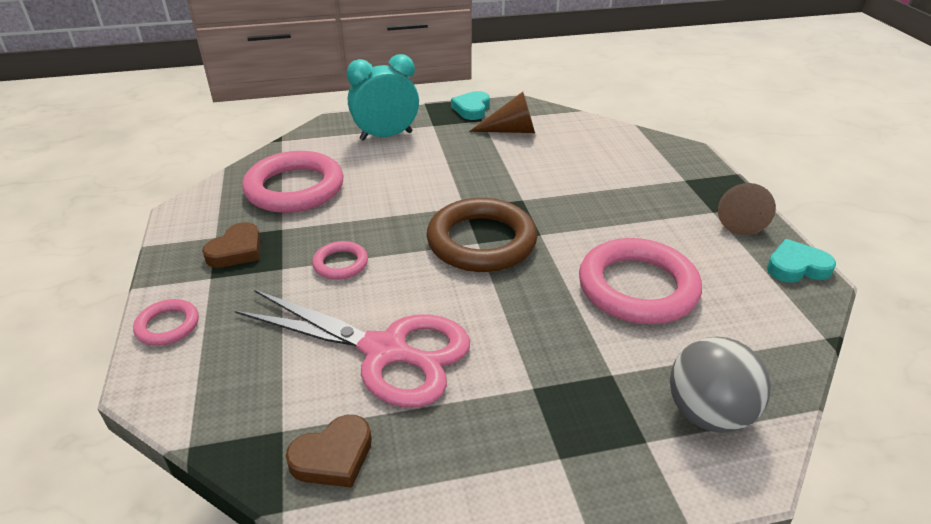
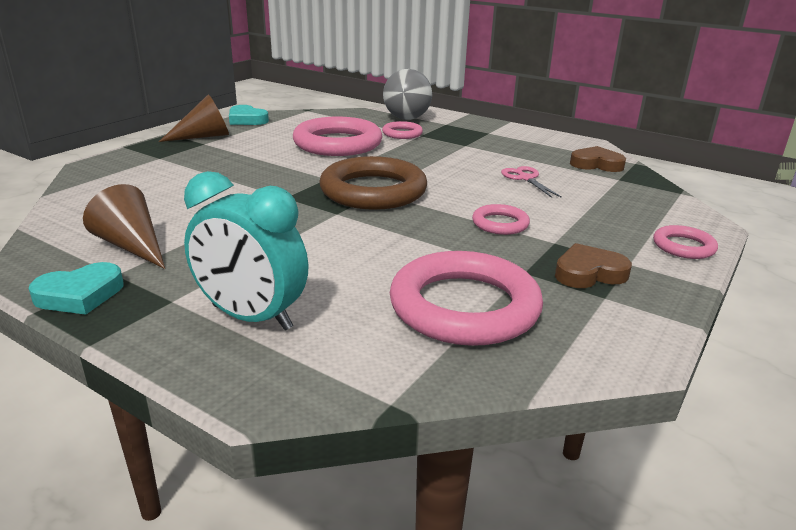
camera: 135 degrees left, 10 degrees down
(385, 351) = (525, 178): pink scissors -> pink scissors, size x0.43
(632, 360) = (402, 133): none -> pink ring

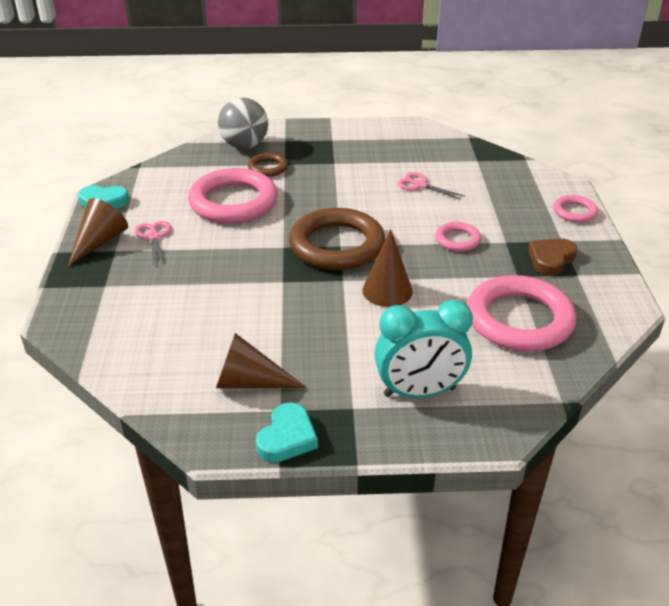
camera: 35 degrees left, 10 degrees up
(243, 144) = (154, 236): none -> pink scissors
(363, 234) = (387, 291): none -> brown cone
(402, 133) = (268, 168): pink ring -> brown ring
(596, 164) = (447, 149): brown heart -> none

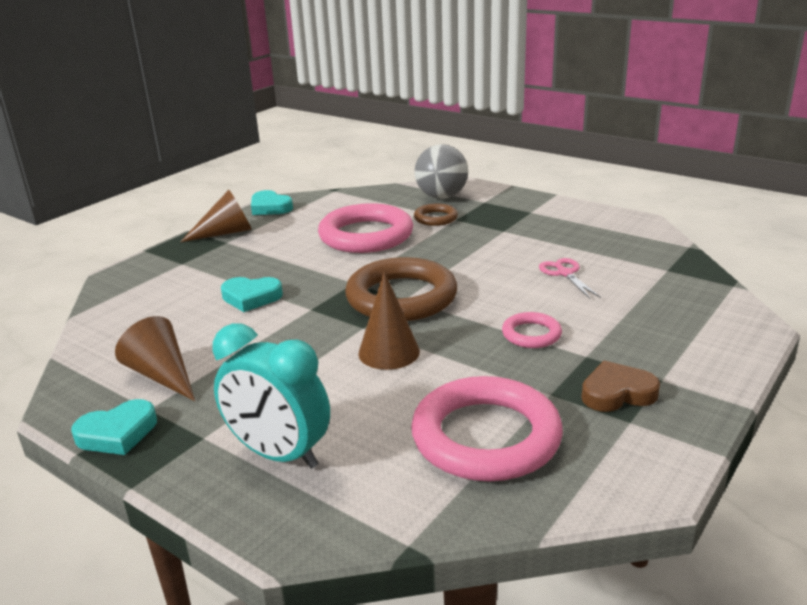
camera: 40 degrees right, 10 degrees down
(154, 236) = (267, 241): pink scissors -> none
(220, 291) = (251, 297): none -> turquoise heart
(574, 212) = (723, 356): pink ring -> none

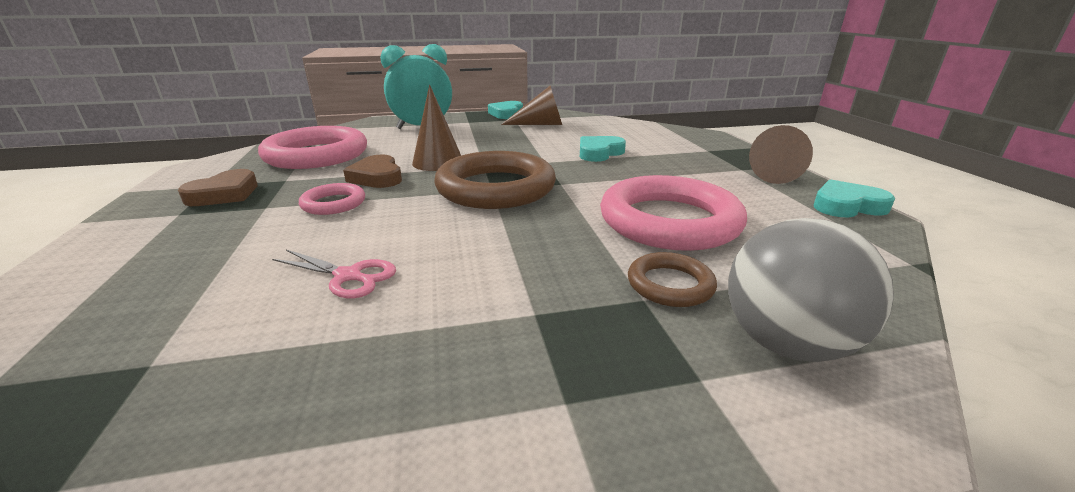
camera: 130 degrees right, 0 degrees up
(467, 354) = (377, 177): none -> brown heart

